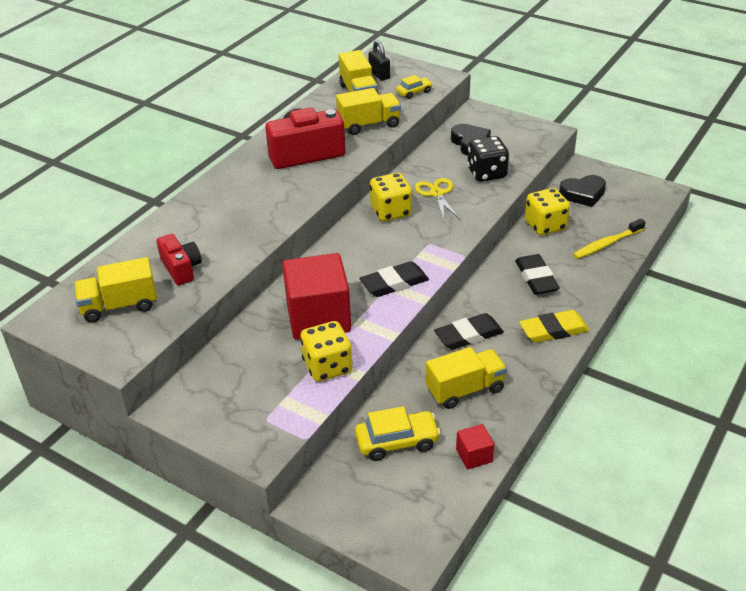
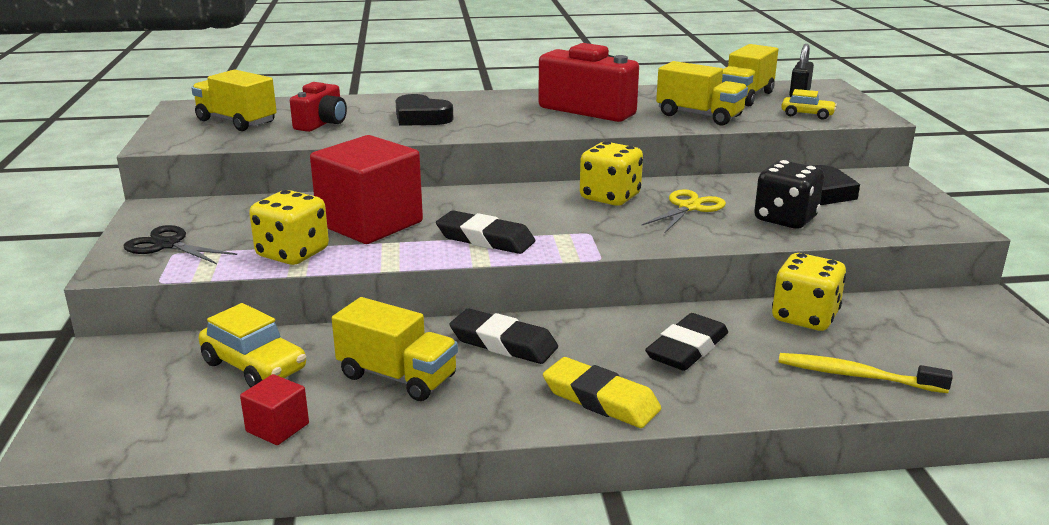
camera: 50 degrees right, 15 degrees down
(248, 418) = (168, 245): none -> black scissors
(583, 194) = (925, 319): black heart -> black heart (421, 117)

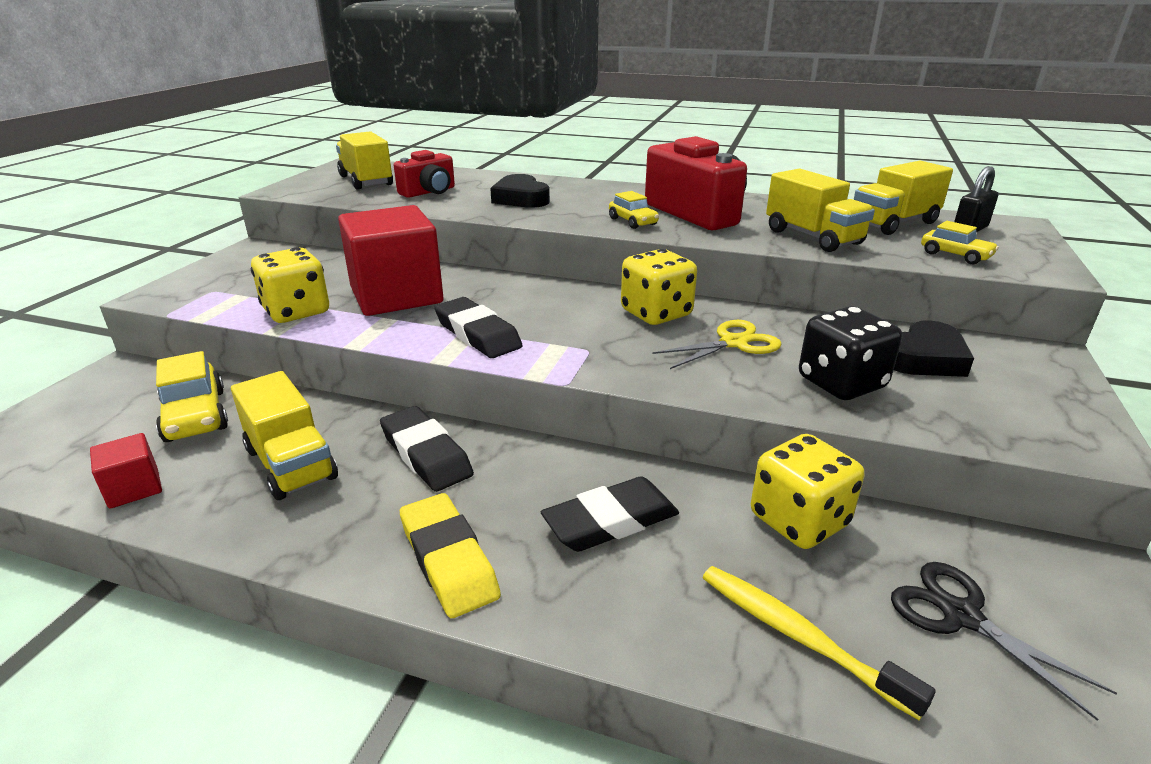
camera: 25 degrees right, 5 degrees up
(168, 245) = (218, 283): black scissors -> black scissors (961, 616)
(547, 124) = (633, 221): none -> yellow car

